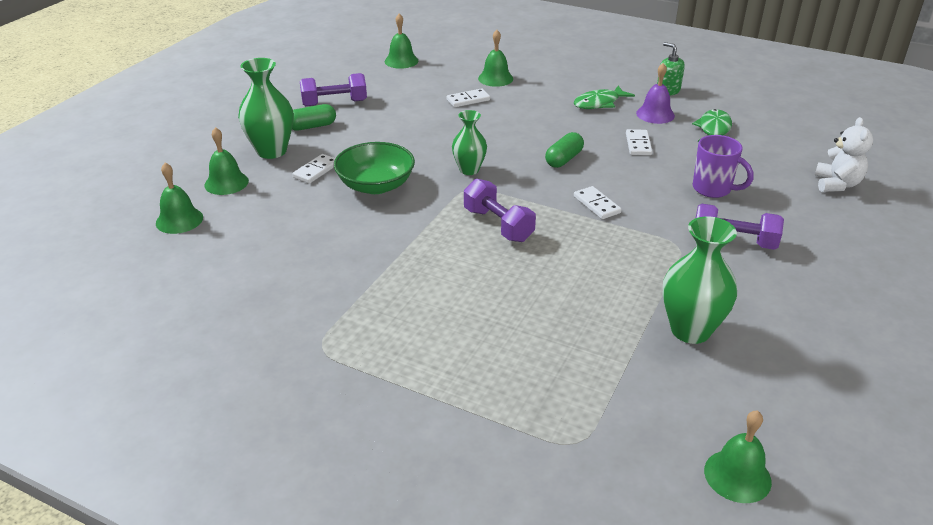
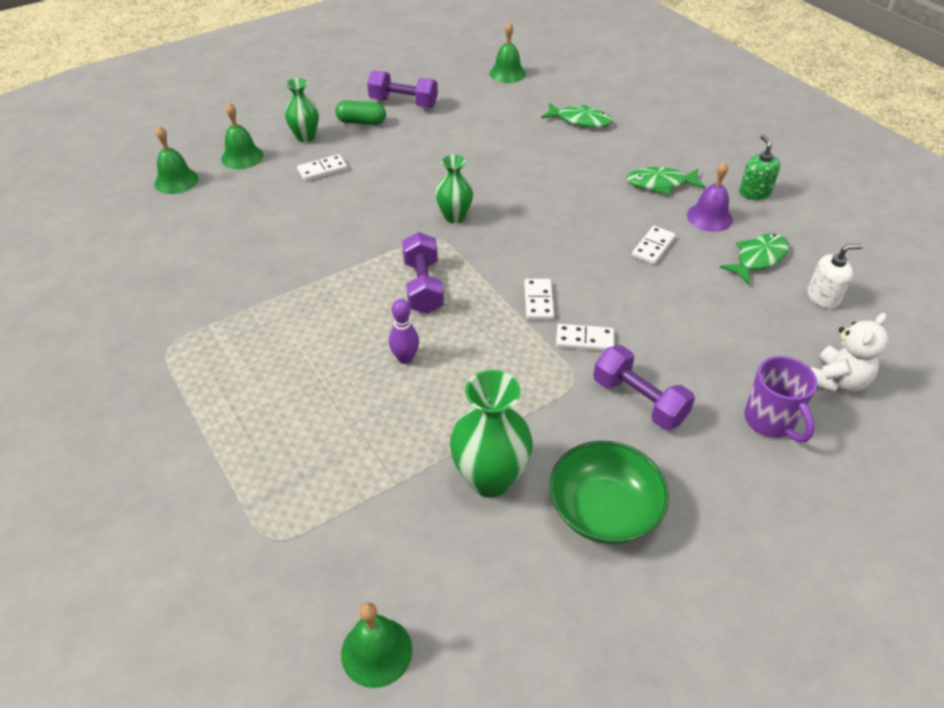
camera: 30 degrees right, 10 degrees up
(271, 151) = (305, 137): green vase -> green vase, size x0.64
(376, 185) = (357, 203): green bowl -> green bowl (604, 510)
(468, 100) = (529, 137): white domino -> white domino (584, 340)
(495, 78) = (580, 121): green bell -> green fish
(539, 278) = (405, 358): none -> purple bowling pin
(563, 159) = (557, 237): green capsule -> none
(713, 189) = (681, 331): purple mug -> purple mug (770, 421)
(777, 139) = (823, 297): none -> white soap dispenser

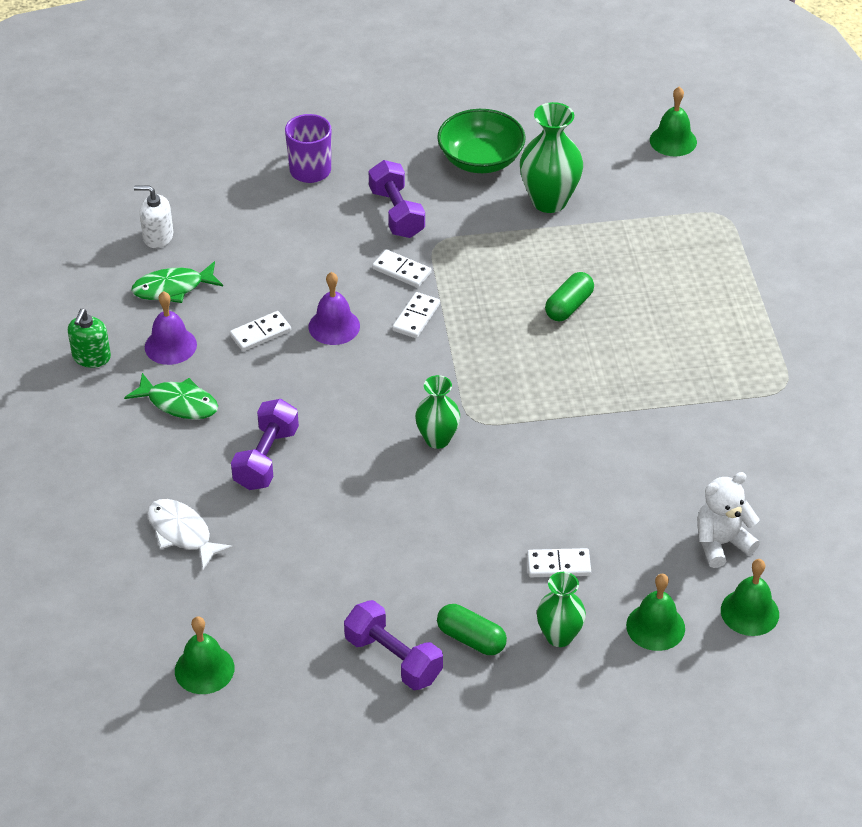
camera: 155 degrees left, 0 degrees up
(405, 358) = (569, 306): purple bowling pin -> green capsule
(423, 287) = (517, 368): purple dumbbell -> purple dumbbell (266, 458)
(580, 121) = (182, 533): green fish -> white fish
(600, 271) = (334, 326): none -> purple bell
(837, 381) = (228, 177): white teddy bear -> white teddy bear (721, 543)

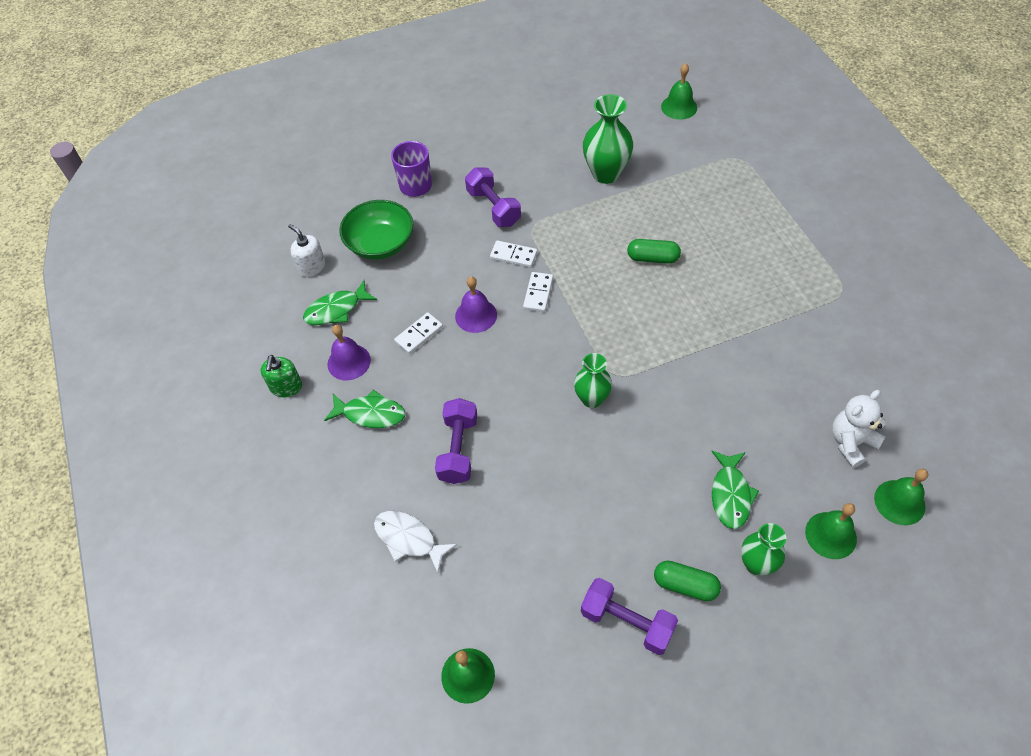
camera: 10 degrees left, 10 degrees up
(158, 237) = (311, 267): white soap dispenser -> white soap dispenser turned 45 degrees clockwise
(480, 160) = (542, 150): green bowl -> green bowl (380, 243)
(558, 565) = (730, 495): white domino -> green fish
(569, 306) = (652, 258): green capsule -> green capsule turned 75 degrees clockwise

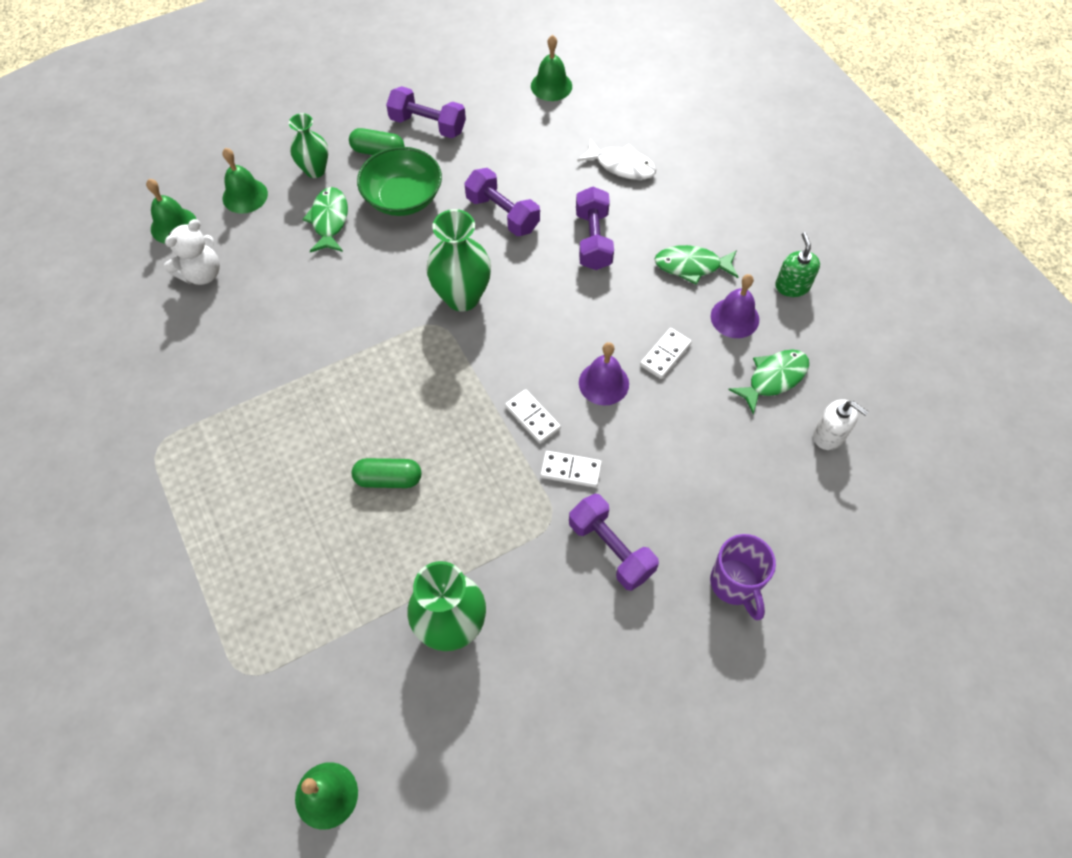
camera: 170 degrees right, 5 degrees up
(380, 243) = (752, 477): green bowl -> green bowl (403, 198)
(538, 293) = (532, 417): white domino -> white domino turned 45 degrees counterclockwise
(546, 487) = (502, 214): none -> purple dumbbell
(592, 399) = (462, 297): green vase -> green vase, size x1.57

